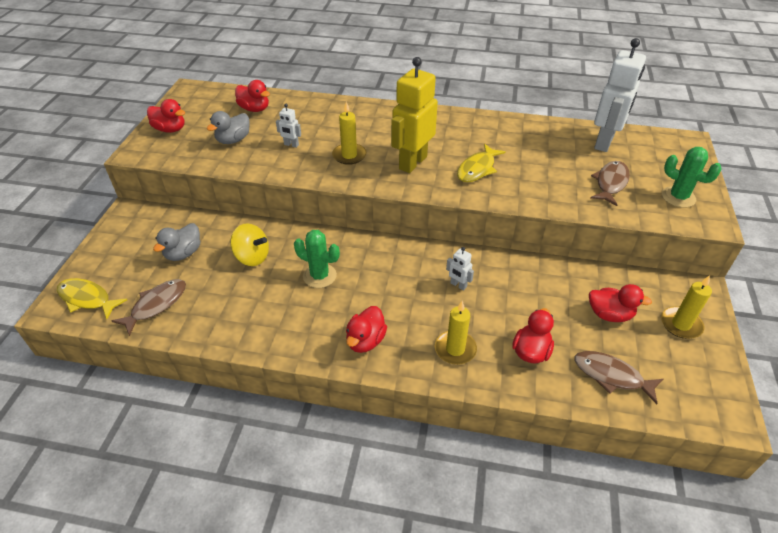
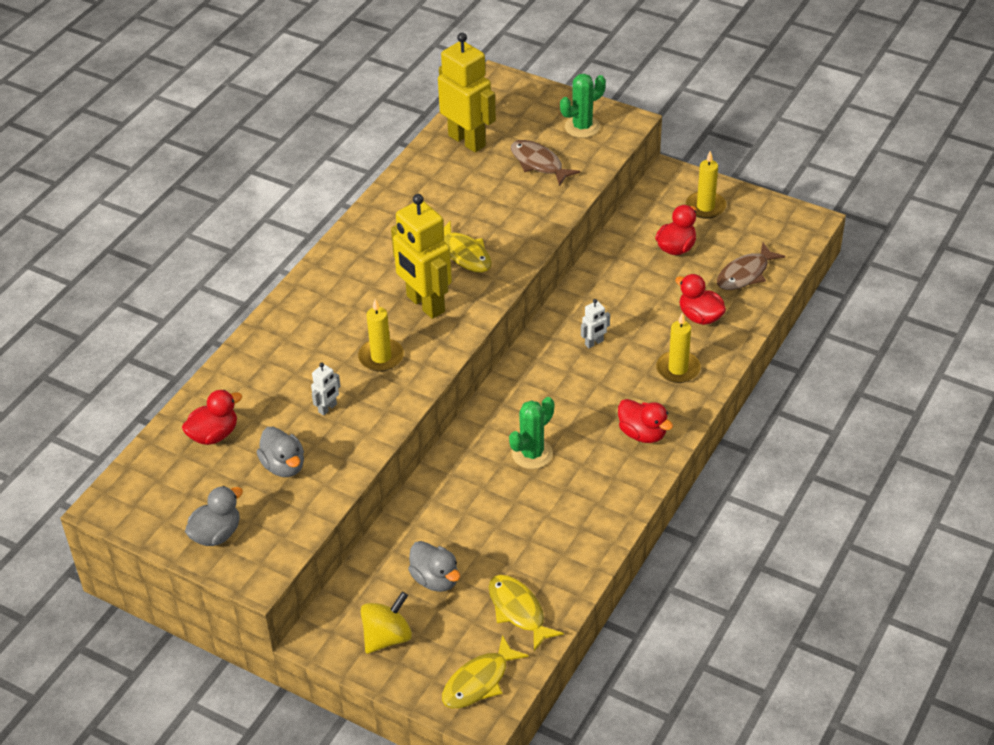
camera: 70 degrees left, 0 degrees up
(156, 305) = (518, 611): brown fish -> yellow fish
(170, 129) = (216, 534): red duck -> grey duck
(252, 257) = (473, 511): yellow spinning top -> yellow spinning top (387, 637)
(604, 142) = (467, 140): white robot -> yellow robot

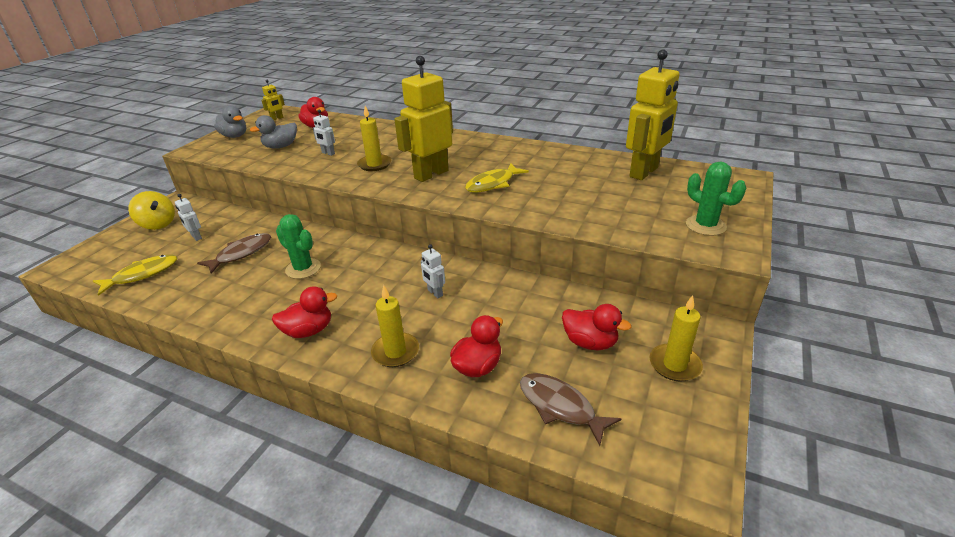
camera: 85 degrees right, 10 degrees down
(153, 492) = (277, 118): none -> yellow robot
(435, 579) = (196, 237): grey duck -> white robot
(479, 681) = (90, 263): yellow fish -> none
(539, 163) = (631, 207): brown fish -> brown fish (241, 254)
(642, 434) = (308, 331): red duck -> red duck turned 150 degrees counterclockwise

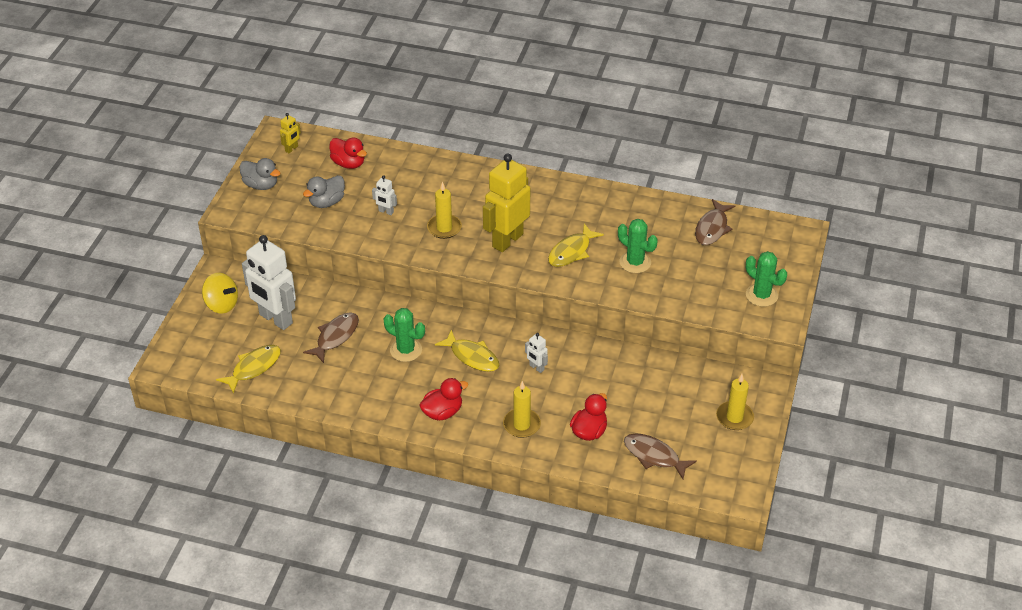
camera: 10 degrees left, 10 degrees up
(196, 237) = (275, 319): white robot -> white robot, size x2.32
(369, 278) = (472, 356): none -> yellow fish
(558, 194) = (635, 262): none -> green cactus
(590, 342) = (671, 404): red duck -> none
(644, 172) = (712, 228): yellow robot -> brown fish

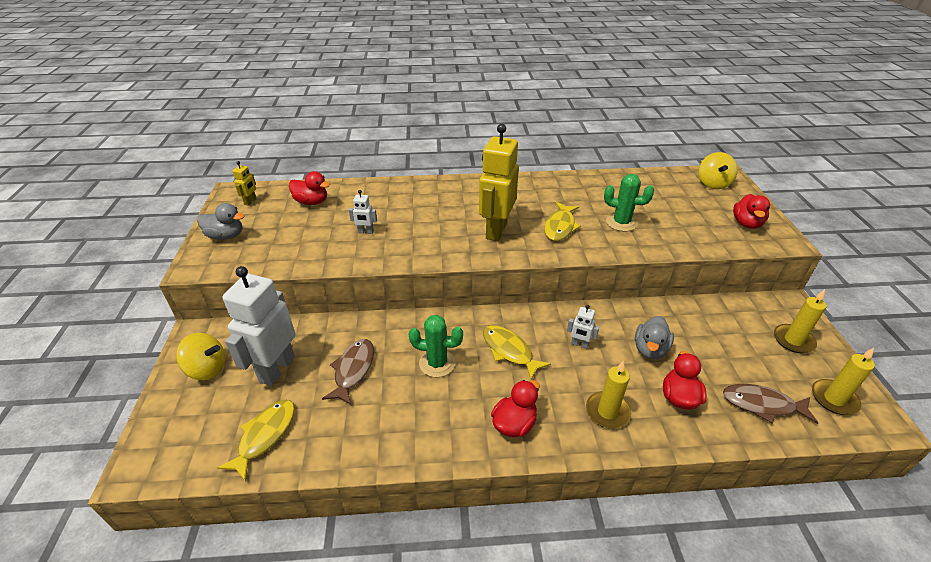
camera: 20 degrees left, 5 degrees down
(275, 319) = (276, 369): white robot -> white robot turned 90 degrees clockwise
(326, 202) = (301, 236): grey duck -> grey duck (650, 349)
(444, 228) = (430, 233): yellow candle -> yellow candle (834, 399)
(472, 356) = (509, 351): yellow fish -> yellow fish turned 150 degrees counterclockwise
(712, 228) = (658, 185): brown fish -> none
(761, 295) = (746, 223): green cactus -> red duck
(774, 240) = (713, 183): none -> yellow spinning top

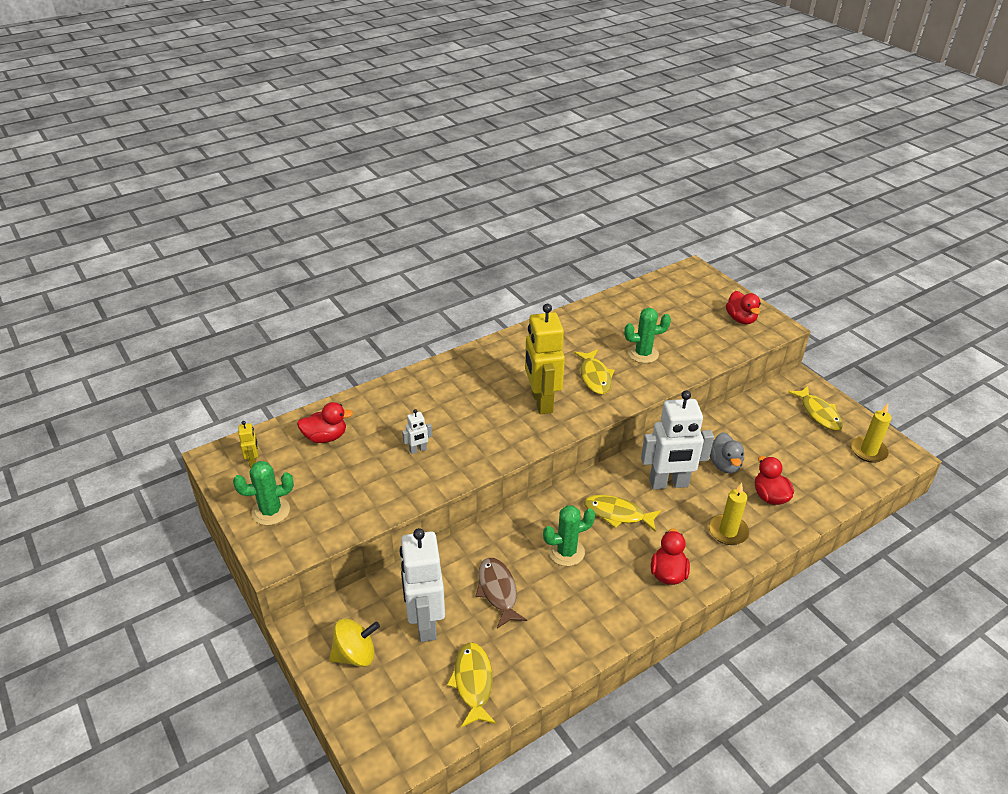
camera: 30 degrees left, 0 degrees up
(226, 236) = (271, 511): grey duck -> green cactus
(579, 344) = (669, 484): white robot -> white robot, size x2.32
(713, 183) = (690, 284): yellow spinning top -> none
(762, 405) = (827, 477): brown fish -> none
(793, 340) = (818, 413): yellow candle -> yellow fish

